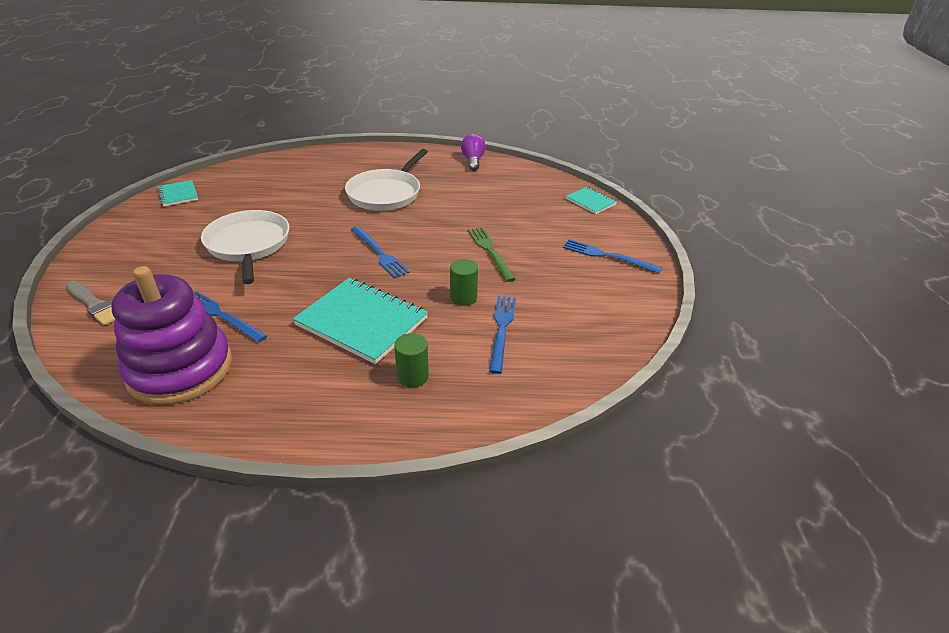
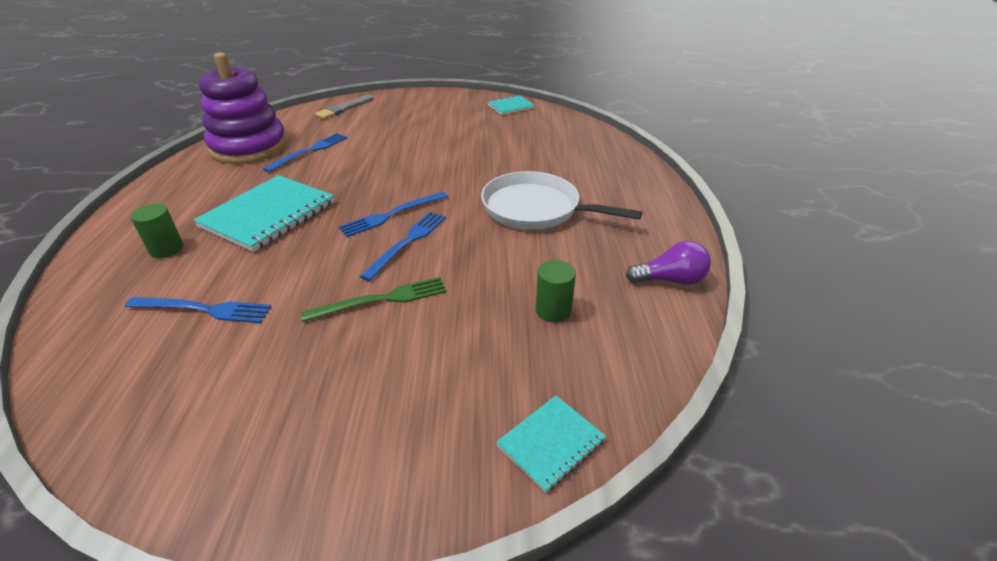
camera: 90 degrees right, 0 degrees up
(248, 245) = (419, 146): white pan -> none
(463, 297) = (282, 278): green cylinder -> green cylinder (553, 310)
(607, 256) = (340, 447): blue fork -> blue fork (407, 242)

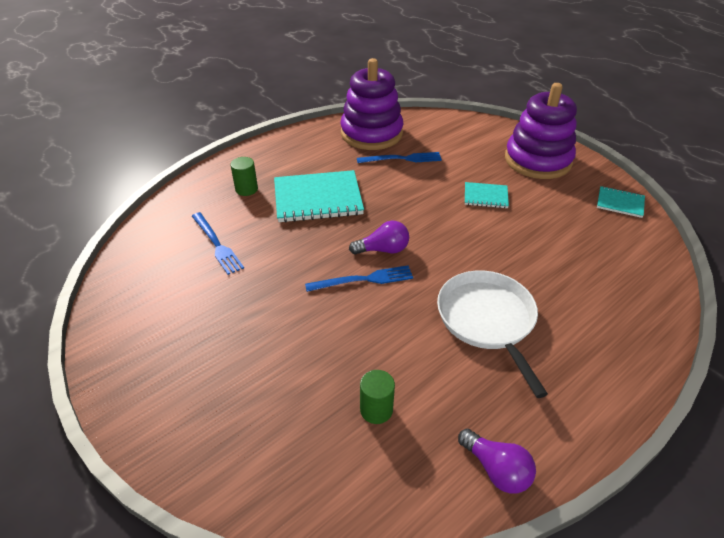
camera: 50 degrees right, 5 degrees up
(343, 109) = (474, 130): grey brush -> none
(381, 300) = (296, 310): green fork -> none
(391, 215) = (383, 250): blue fork -> purple light bulb
(422, 107) = (537, 160): none -> purple stacking toy
(551, 443) = (249, 488): turquoise notebook -> turquoise notebook (485, 196)

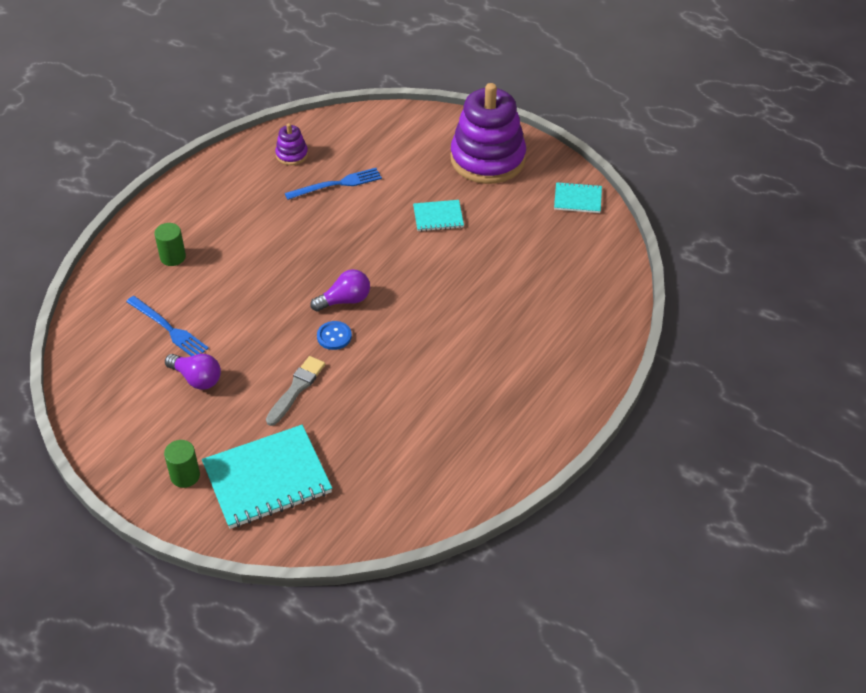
camera: 15 degrees left, 5 degrees up
(311, 322) = (296, 389): none -> grey brush
(318, 198) = (257, 254): turquoise notebook -> turquoise notebook (267, 479)
(363, 280) = (334, 336): blue fork -> blue button
(371, 133) = (292, 155): purple stacking toy -> purple stacking toy, size x0.43
(376, 410) = (379, 452): green cylinder -> green cylinder (185, 475)
(487, 320) = (461, 352): white pan -> none
(496, 469) = (487, 475): purple light bulb -> purple light bulb (197, 378)

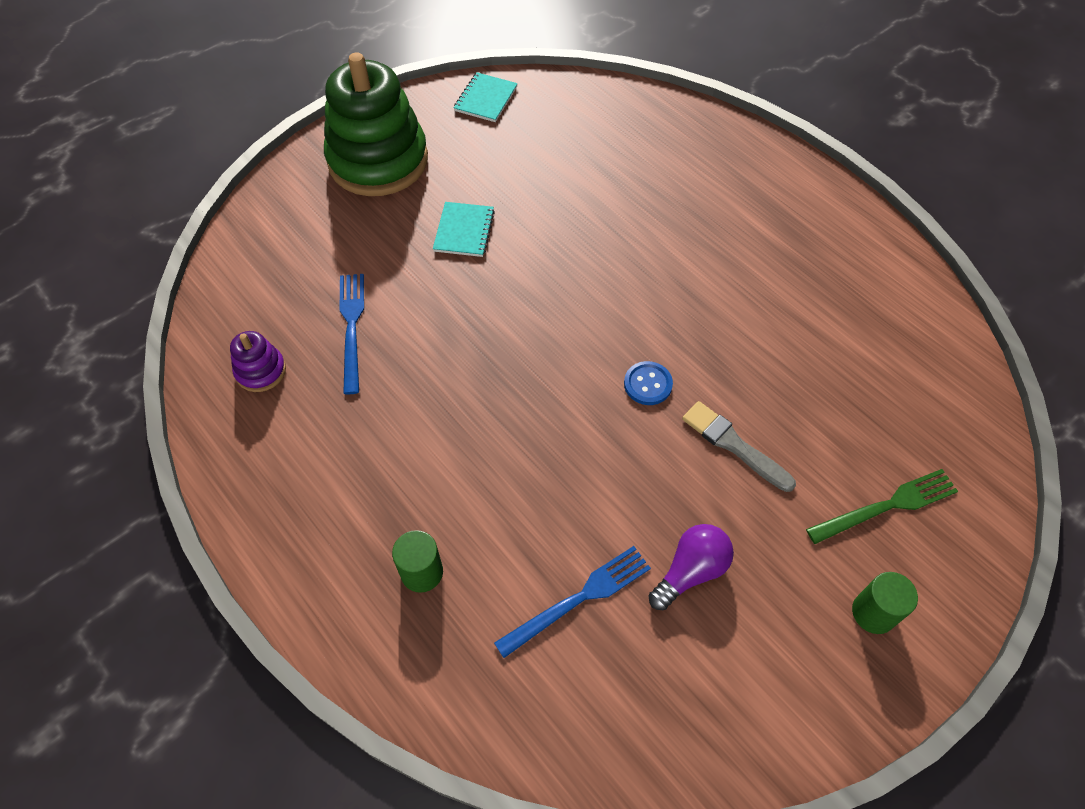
camera: 75 degrees left, 10 degrees up
(267, 479) = (886, 506): turquoise notebook -> green fork
(345, 300) = (584, 360): purple light bulb -> none
(487, 159) = (378, 160): purple stacking toy -> green stacking toy

